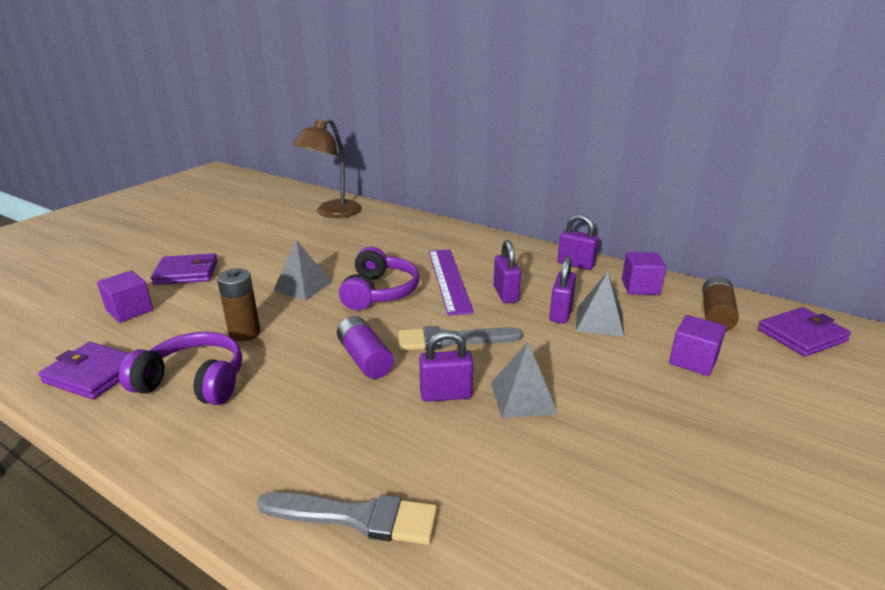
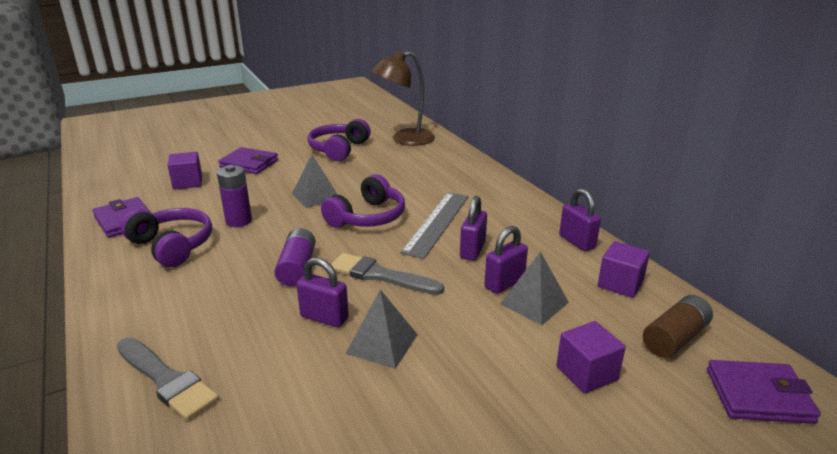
camera: 30 degrees right, 0 degrees up
(245, 333) = (238, 221): brown battery -> purple battery
(274, 236) = (338, 149): none -> purple headphones
(449, 280) = (437, 223): purple ruler -> grey ruler

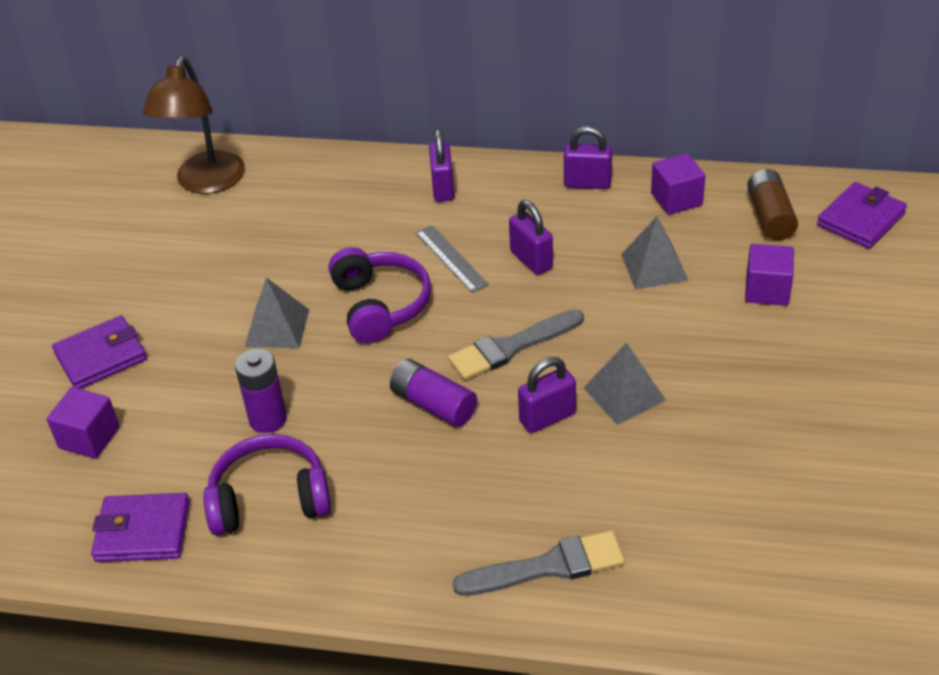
camera: 50 degrees left, 15 degrees up
(338, 149) = (161, 254): purple headphones -> none
(437, 223) = (451, 258): grey ruler -> grey ruler, size x0.63
(504, 283) = (607, 269): purple padlock -> purple padlock (443, 188)

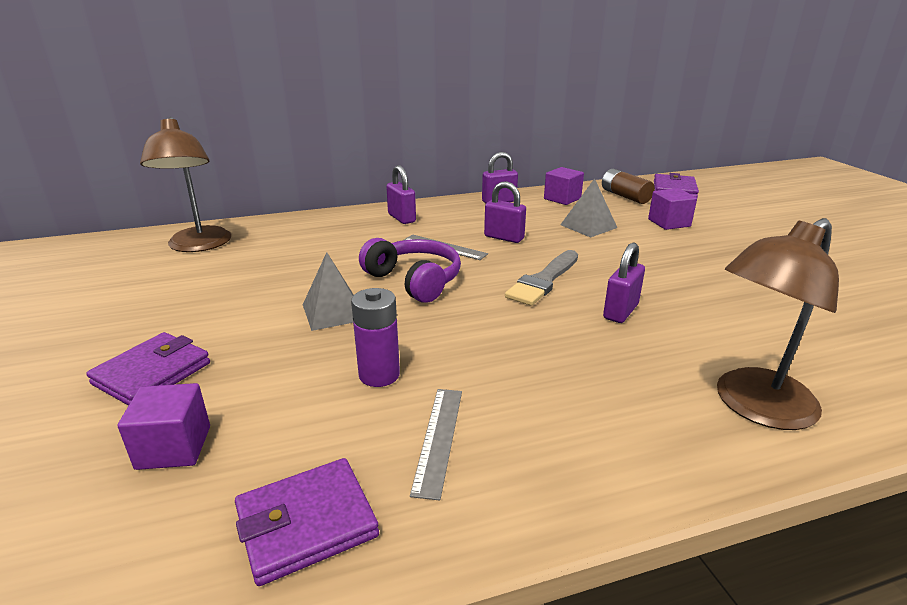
camera: 30 degrees left, 15 degrees down
(270, 499) = (438, 439): purple headphones -> grey ruler
(433, 404) = (523, 326): purple battery -> none
(548, 566) = (754, 407): grey brush -> brown lamp
(624, 394) = (655, 286): grey pyramid -> none

